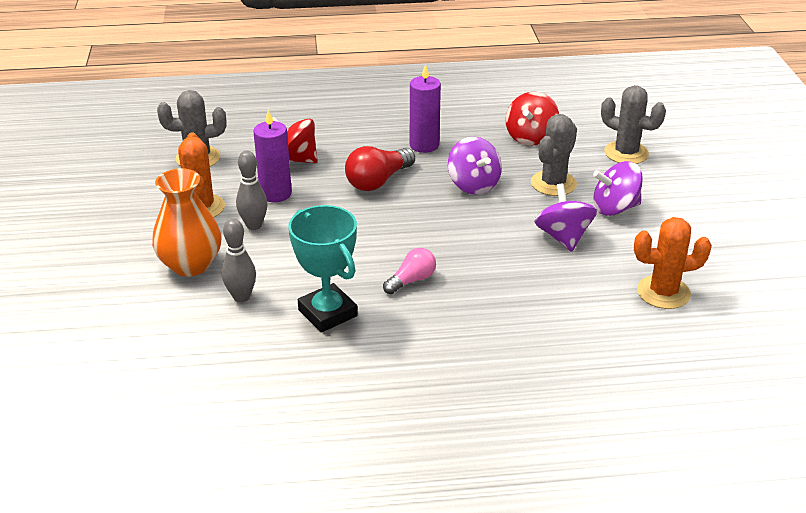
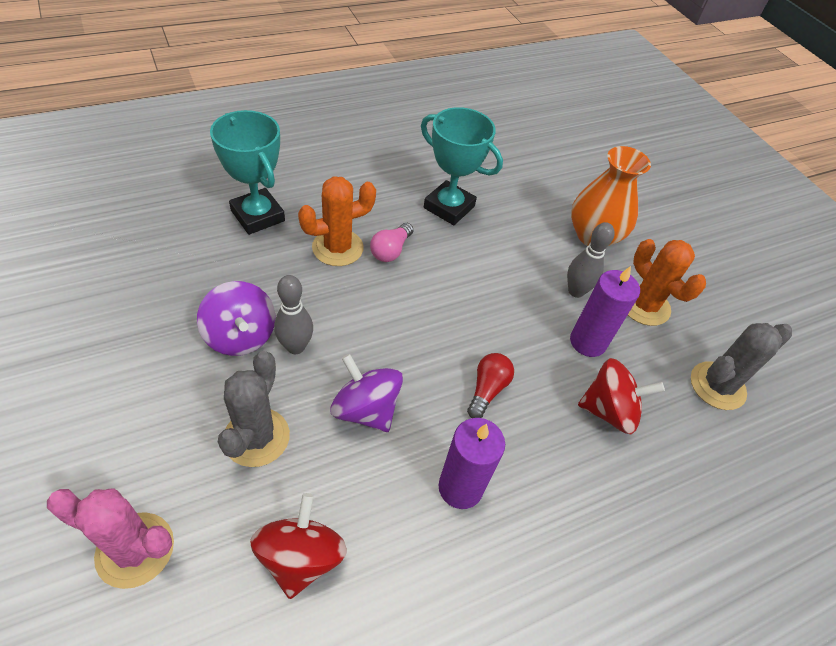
camera: 155 degrees right, 15 degrees up
(241, 297) = (527, 211): grey bowling pin -> grey bowling pin (295, 347)
(378, 181) = (487, 390): red light bulb -> red light bulb, size x0.64
(543, 332) = (257, 216): none -> turquoise trophy
(614, 208) = (171, 402): purple spinning top -> none
(626, 153) = (135, 550): grey cactus -> pink cactus
(663, 292) = (132, 276): orange cactus -> orange cactus (337, 248)

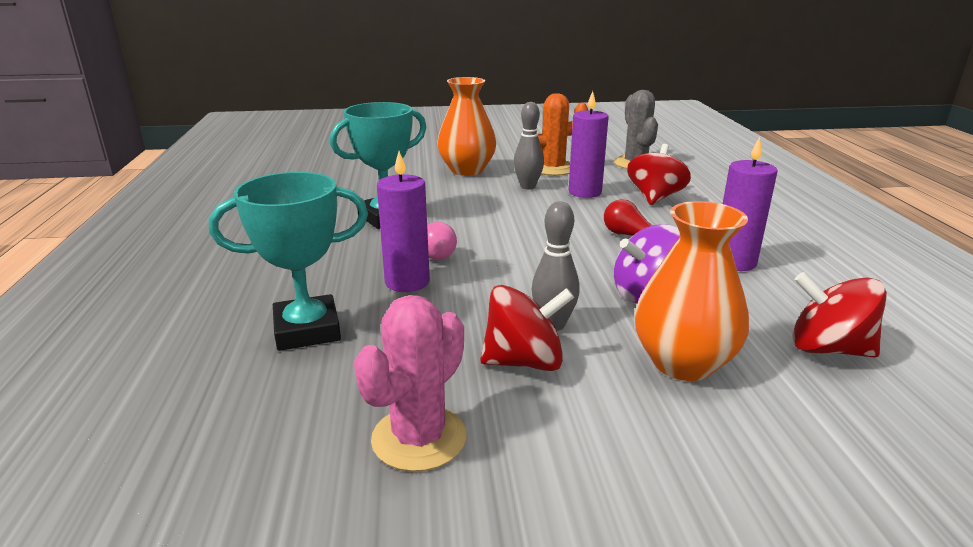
camera: 65 degrees left, 25 degrees down
(135, 550) = (857, 469): pink cactus -> pink cactus (419, 438)
(240, 336) = (524, 361): purple spinning top -> red spinning top
(256, 437) = (683, 363): grey cactus -> orange vase
(337, 248) = (407, 282): orange cactus -> purple candle

